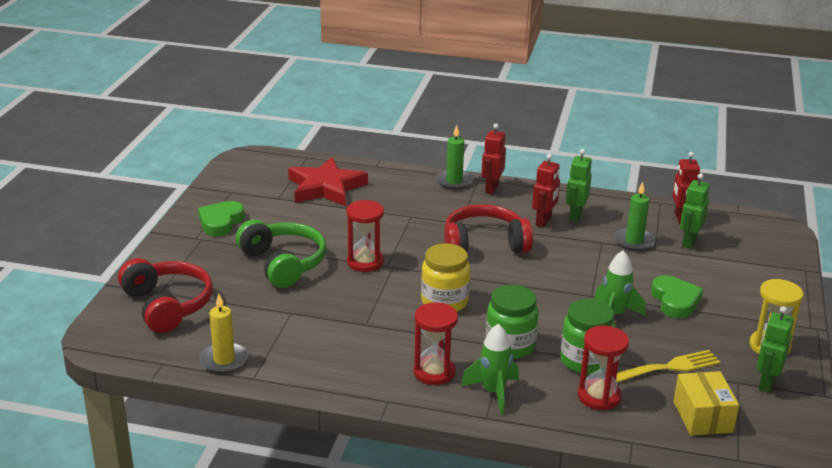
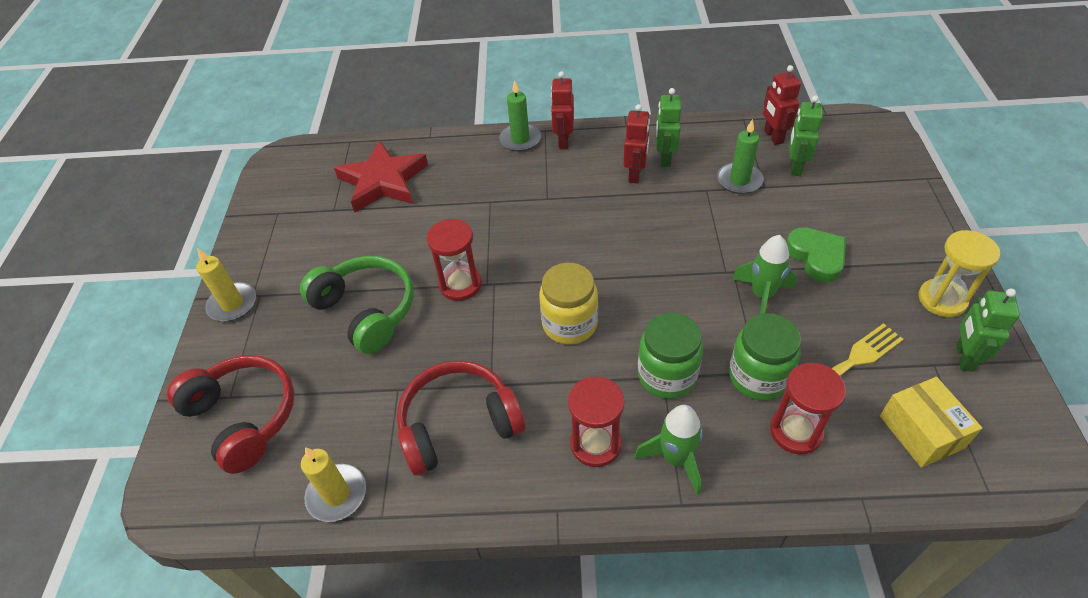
camera: 10 degrees left, 20 degrees up
(178, 240) = (233, 304): none -> yellow candle
(221, 222) = (276, 263): green heart -> none
(484, 244) = (583, 224): red headphones -> red headphones (458, 425)

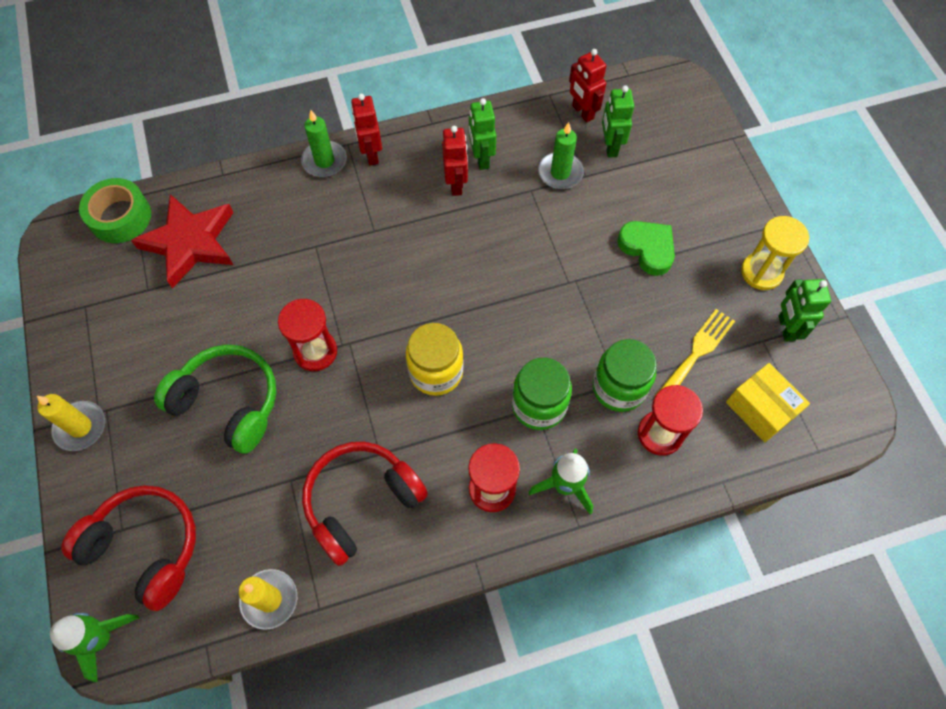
camera: 20 degrees left, 15 degrees up
(334, 154) = (120, 217): none -> green tape
(762, 296) = (606, 302): green rocket -> green rocket (101, 639)

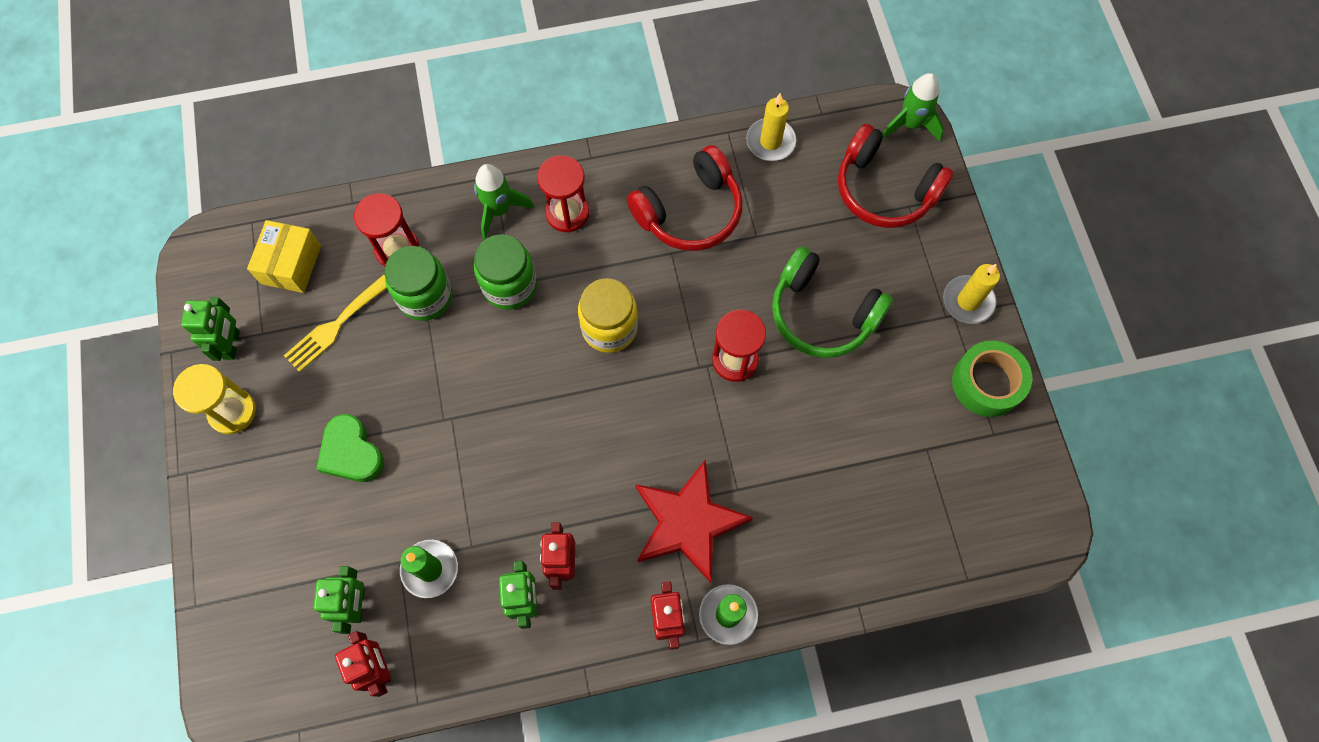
camera: 175 degrees left, 5 degrees up
(120, 217) = (977, 550): green tape -> green tape (987, 383)
(190, 243) = (886, 506): red star -> red star (687, 522)
(760, 409) = (291, 264): yellow box -> yellow box turned 45 degrees clockwise

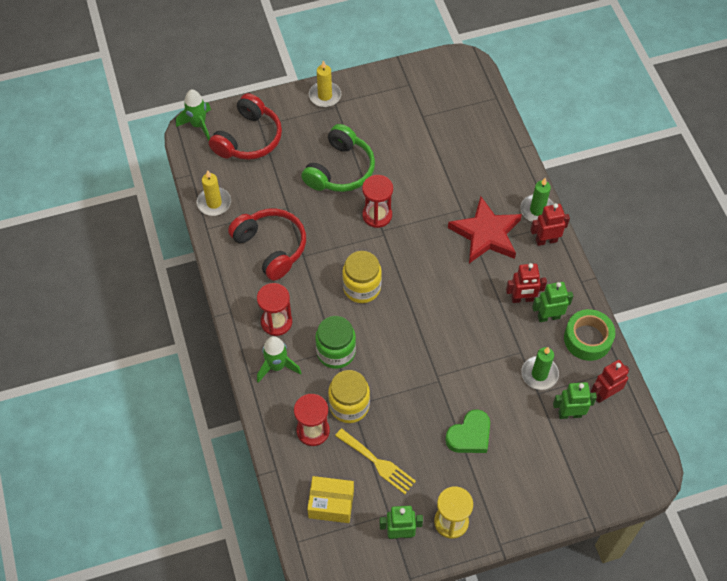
camera: 95 degrees left, 10 degrees down
(425, 296) = (349, 405): green jar -> yellow jar
(987, 383) = (377, 87): green tape -> green tape (587, 339)

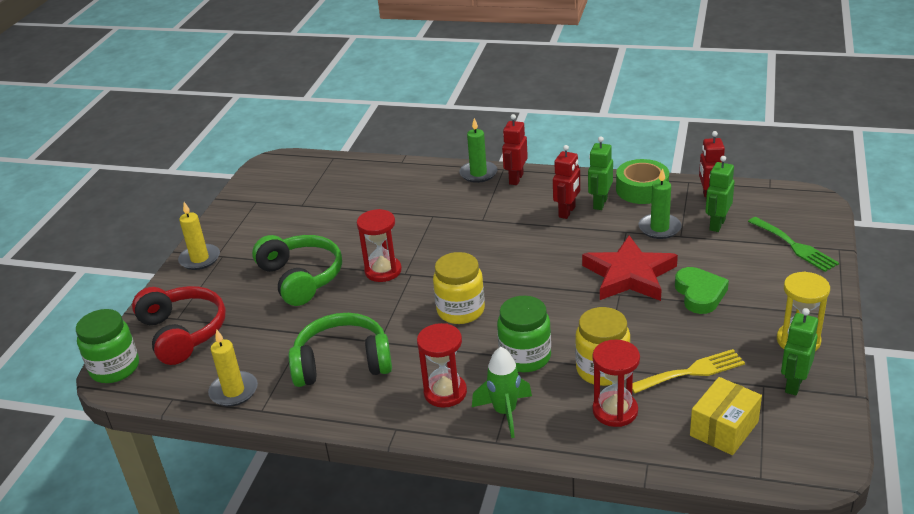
camera: 55 degrees left, 25 degrees down
(198, 125) = (115, 368): green rocket -> green jar
(271, 247) = (342, 363): red headphones -> green headphones
(486, 234) = (475, 210): red star -> red star (629, 275)
(573, 482) = (795, 246): none -> green fork

